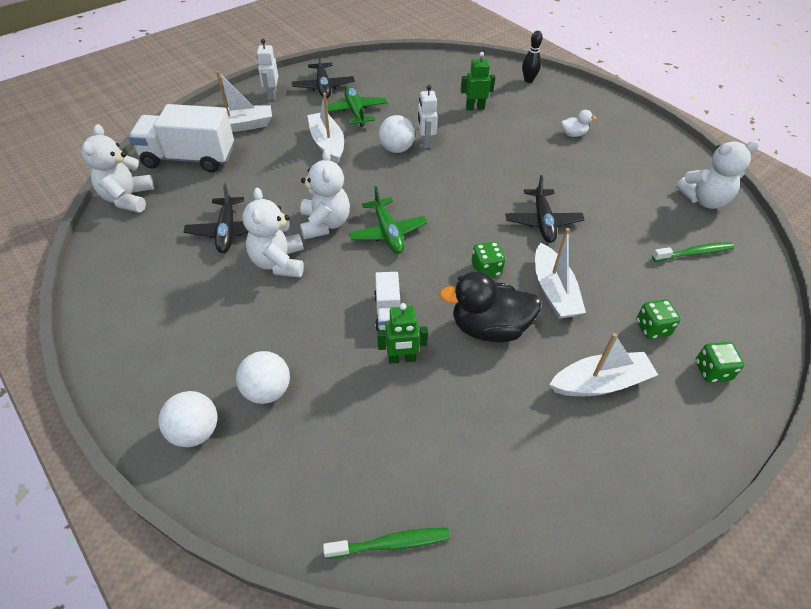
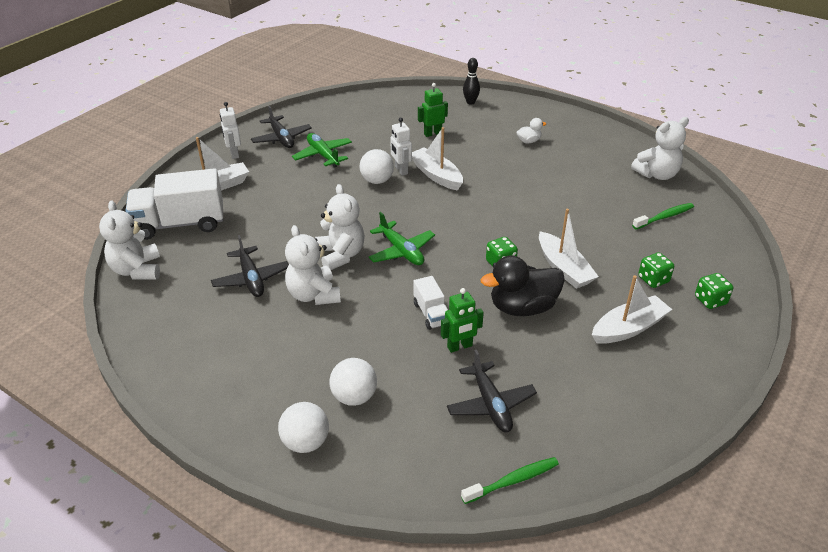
camera: 15 degrees left, 10 degrees down
(327, 144) = (310, 187): white boat -> white boat (436, 175)
(542, 221) = (532, 216): black plane -> black plane (490, 404)

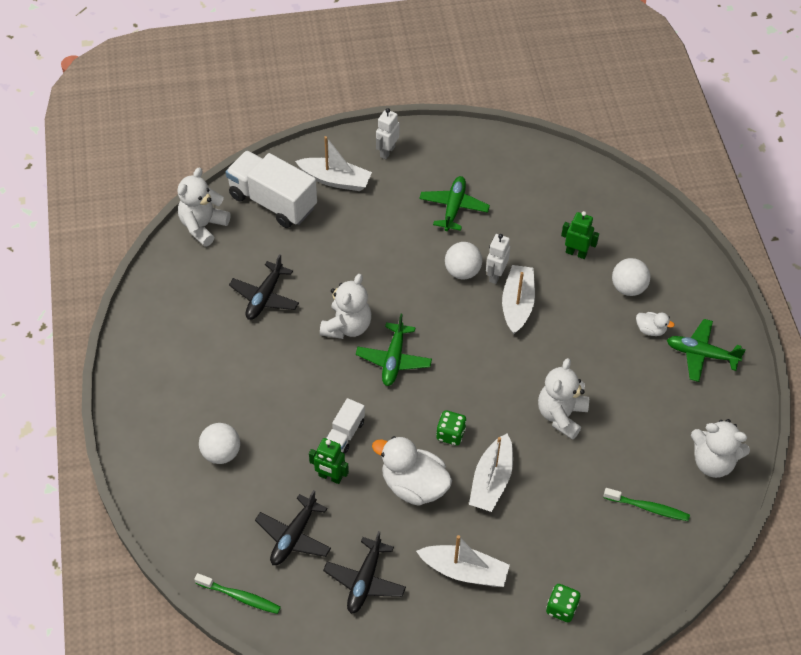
camera: 45 degrees right, 15 degrees up
(281, 138) = (443, 160): black plane -> black plane (364, 581)
(305, 442) = (159, 459): white ball -> white ball (628, 288)
(313, 295) = (288, 348): white teddy bear -> white teddy bear (561, 415)
(470, 102) = (663, 239): black bowling pin -> none
(522, 307) = (413, 485): black duck -> white duck
(571, 135) = (701, 354): none -> green plane
(653, 280) = (545, 552): green dice -> none

